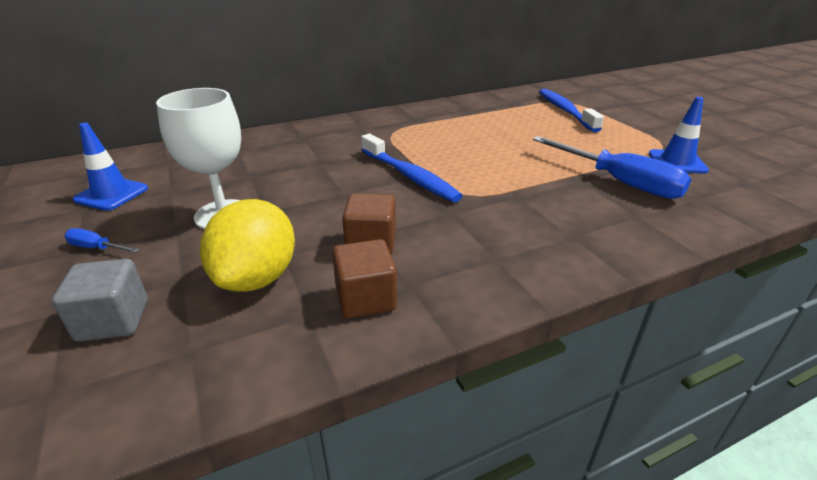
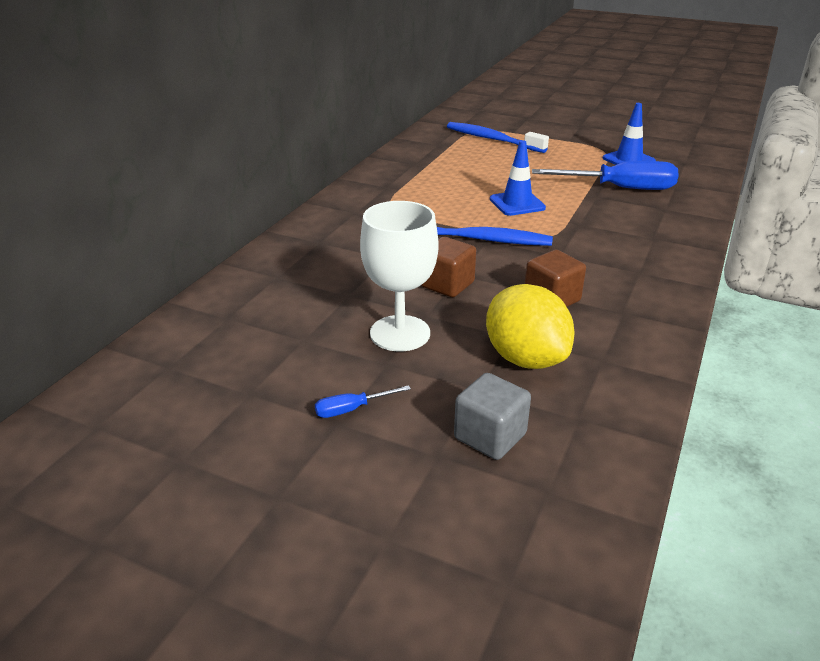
camera: 40 degrees left, 0 degrees up
(111, 194) = (248, 369): blue traffic cone -> blue traffic cone (517, 203)
(366, 299) = (615, 332): brown cube -> brown cube (447, 285)

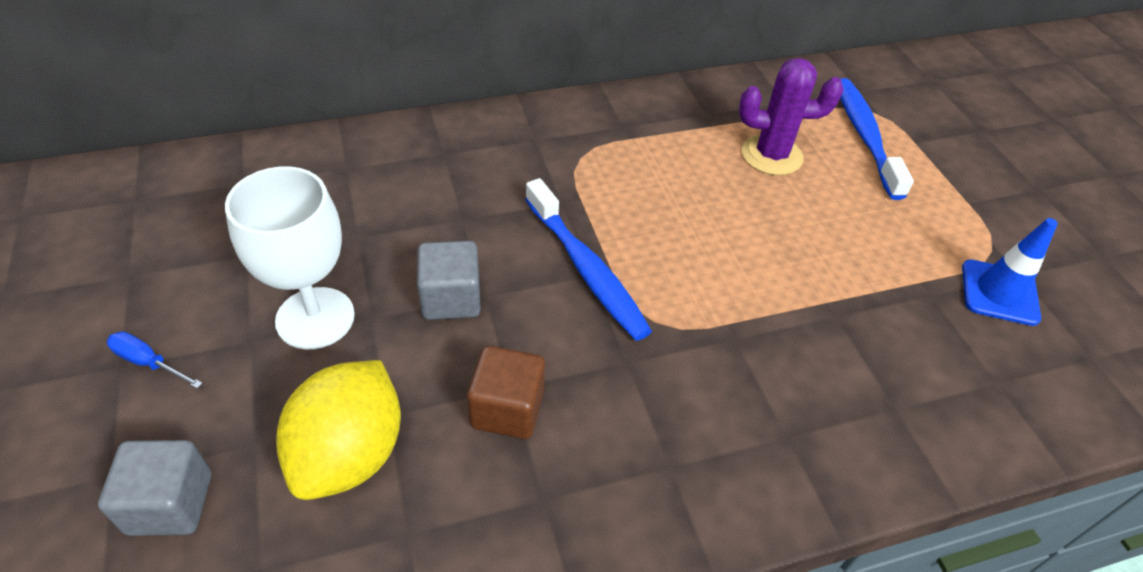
camera: 45 degrees right, 15 degrees up
(447, 285) = (451, 298): brown cube -> grey cube
(471, 163) = (771, 155): none -> purple cactus
(517, 203) = (716, 251): blue traffic cone -> none
(619, 188) = (893, 327): blue screwdriver -> none

